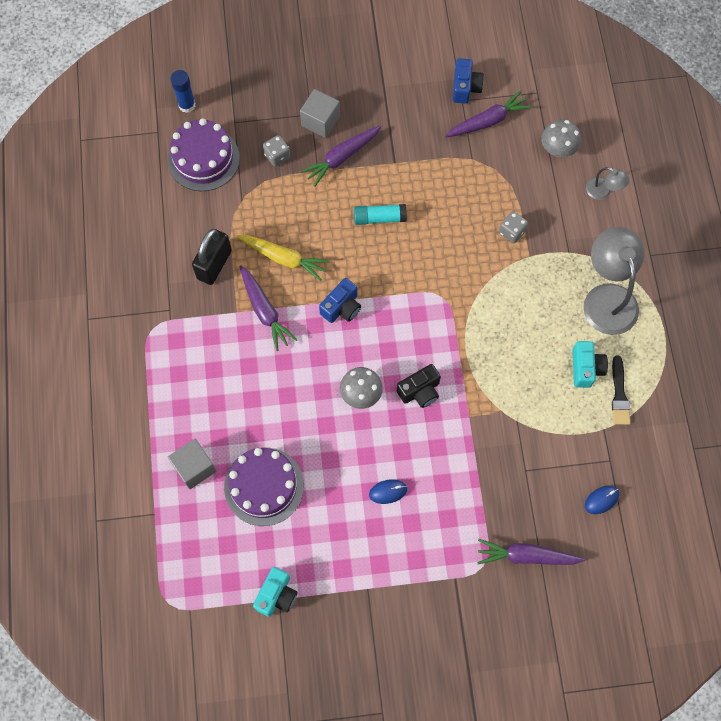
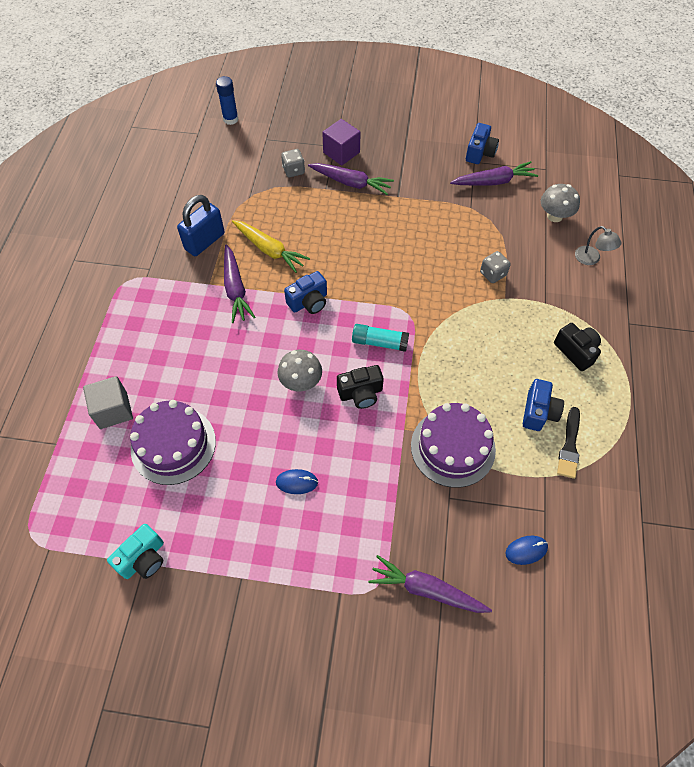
camera: 15 degrees right, 10 degrees down
(203, 159) = (228, 160): purple cake -> purple cake (453, 447)
(214, 264) = (204, 241): black padlock -> blue padlock
(320, 121) = (341, 152): grey cube -> purple cube
(342, 157) = (351, 183): purple carrot -> purple carrot turned 135 degrees counterclockwise
(379, 218) = (369, 236): turquoise glue stick -> turquoise glue stick (379, 342)
(585, 368) = (538, 412): turquoise camera -> blue camera
(607, 297) = (576, 351): grey lamp -> black camera

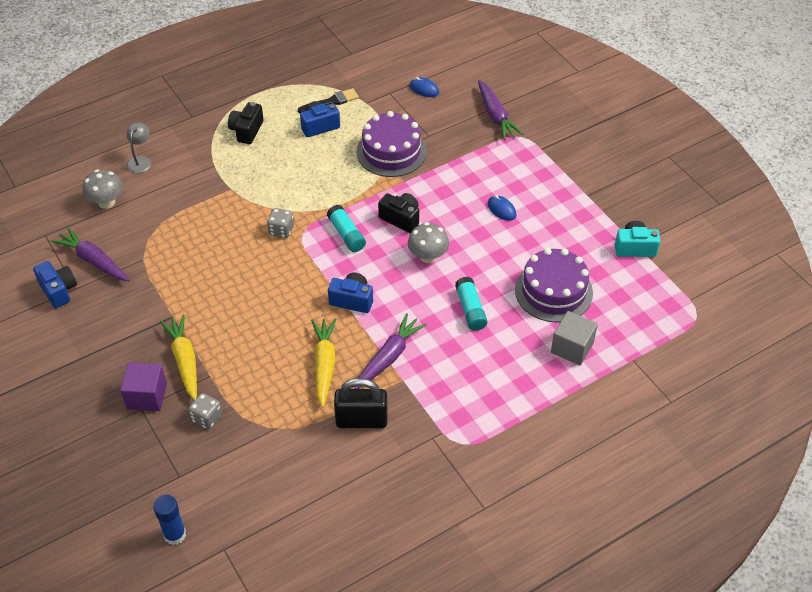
camera: 130 degrees left, 10 degrees down
(204, 241) = (361, 420): blue padlock -> black padlock
(220, 370) = (470, 309): none -> turquoise glue stick
(351, 183) = (185, 361): purple carrot -> yellow carrot
(480, 153) = (58, 290): blue camera -> blue camera turned 75 degrees clockwise
(493, 274) = (211, 207): grey dice -> grey dice (281, 230)

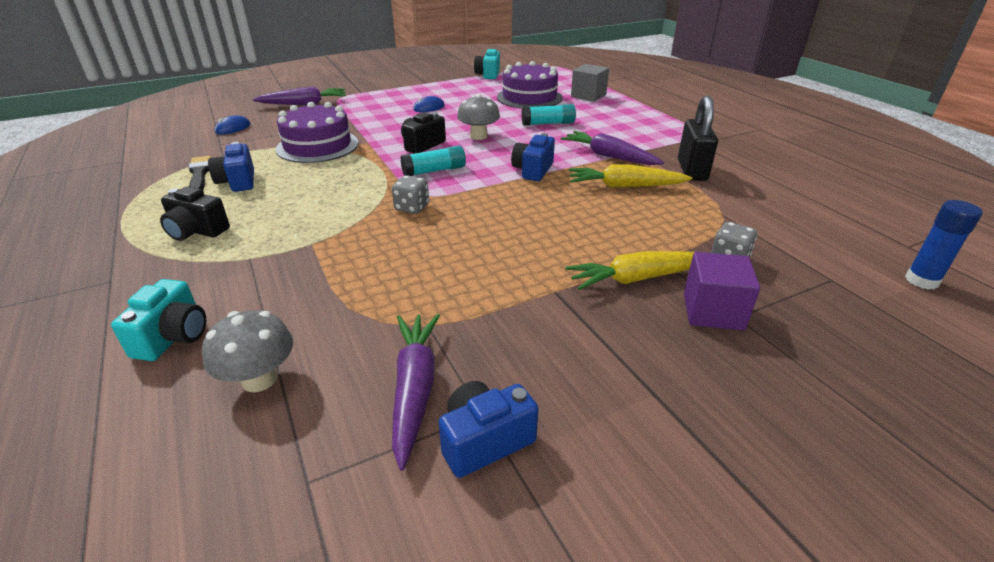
camera: 85 degrees left, 15 degrees down
(94, 261) = (414, 389): purple carrot -> purple carrot turned 135 degrees clockwise
(140, 160) = (173, 337): grey lamp -> turquoise camera

